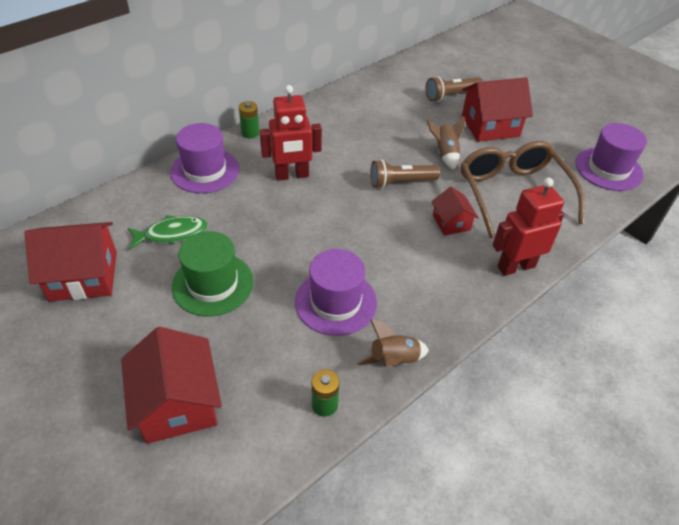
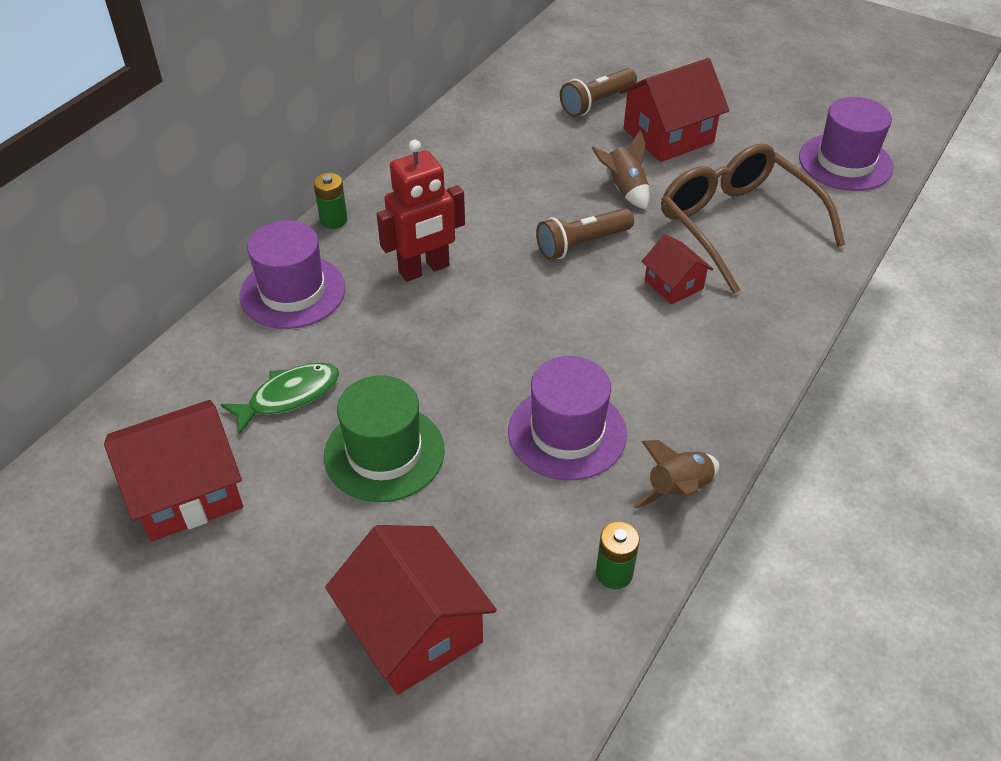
camera: 15 degrees left, 0 degrees up
(515, 266) = (781, 324): red robot -> none

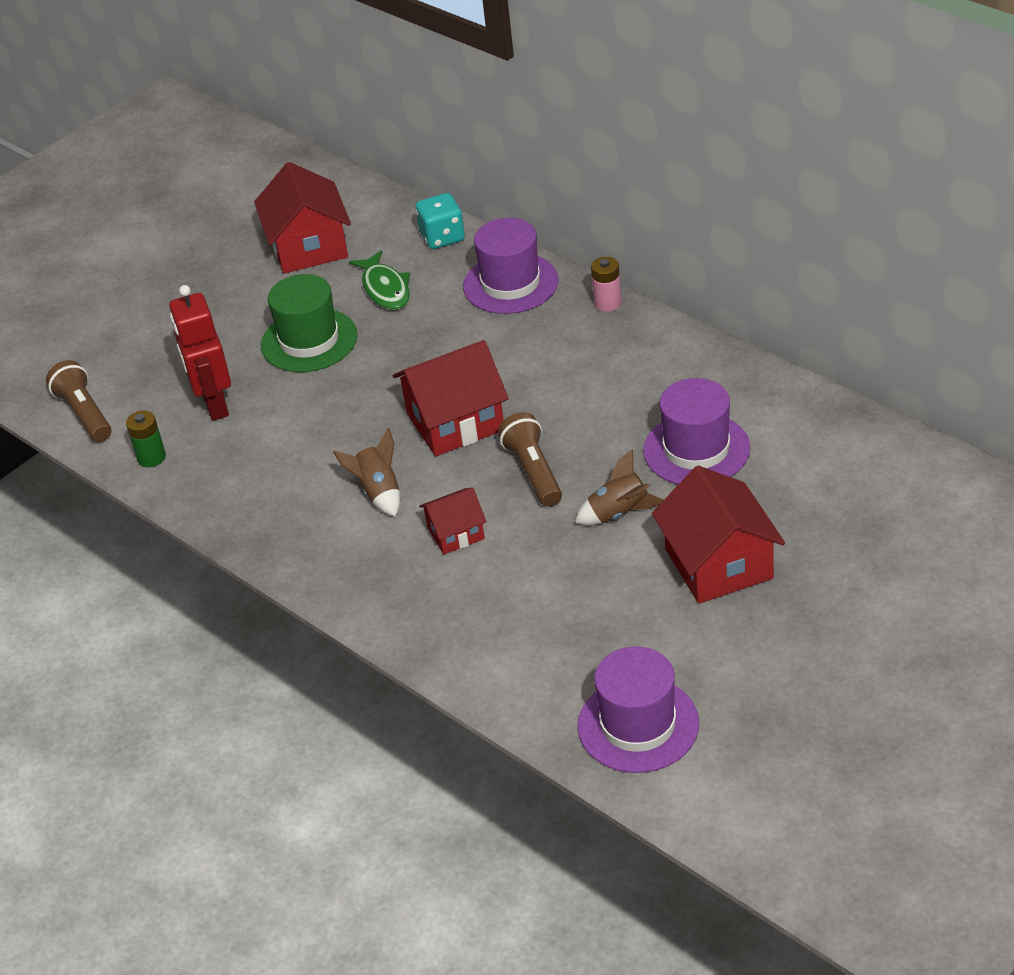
camera: 105 degrees right, 5 degrees down
(194, 359) = (442, 237): none -> turquoise dice
(333, 220) = (607, 303): green battery -> pink battery
(414, 629) = (150, 356): red house -> red house (455, 422)
(424, 269) = (521, 362): red robot -> red robot (214, 404)
(567, 432) = (293, 443): purple hat -> purple hat (696, 449)
(596, 102) = (798, 507): brown flashlight -> brown flashlight (85, 413)
(678, 490) = (211, 503): brown rocket -> brown rocket (379, 492)
(736, 224) = (539, 598): brown glasses -> none

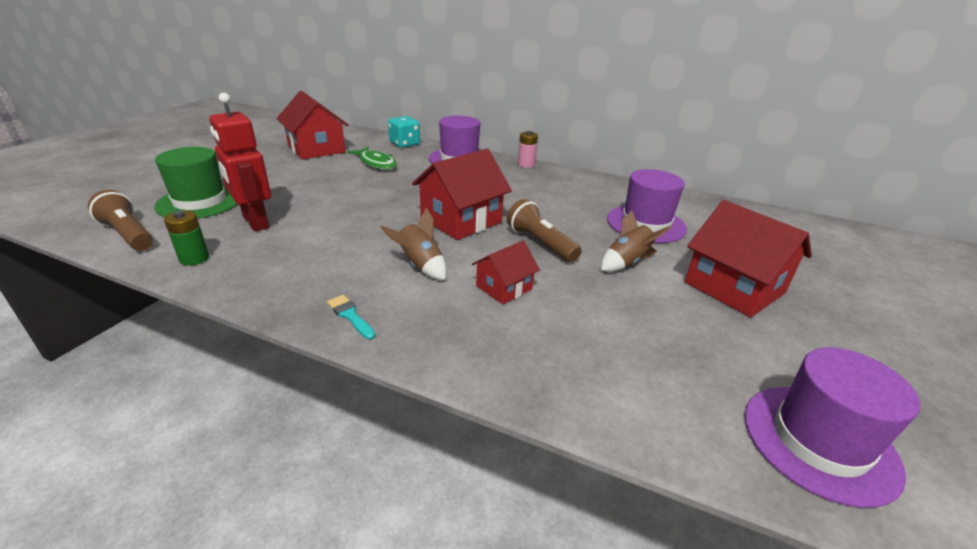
camera: 25 degrees left, 10 degrees down
(291, 549) = (350, 315): none -> turquoise brush
(309, 340) = (328, 186): green hat -> green hat (200, 201)

